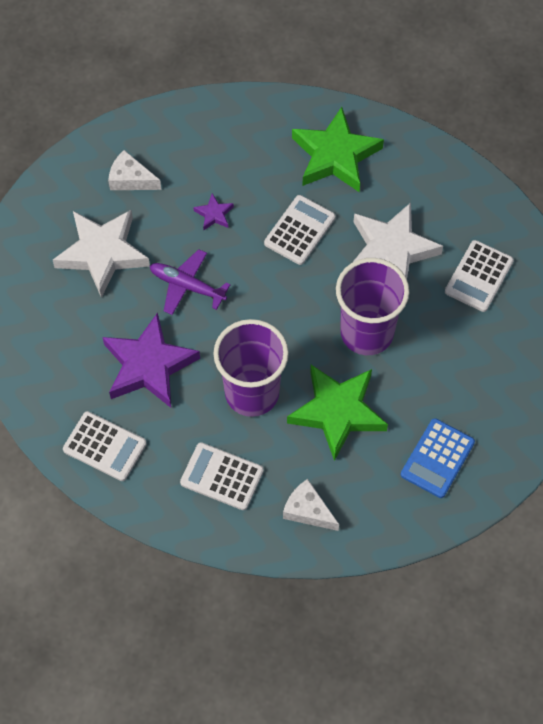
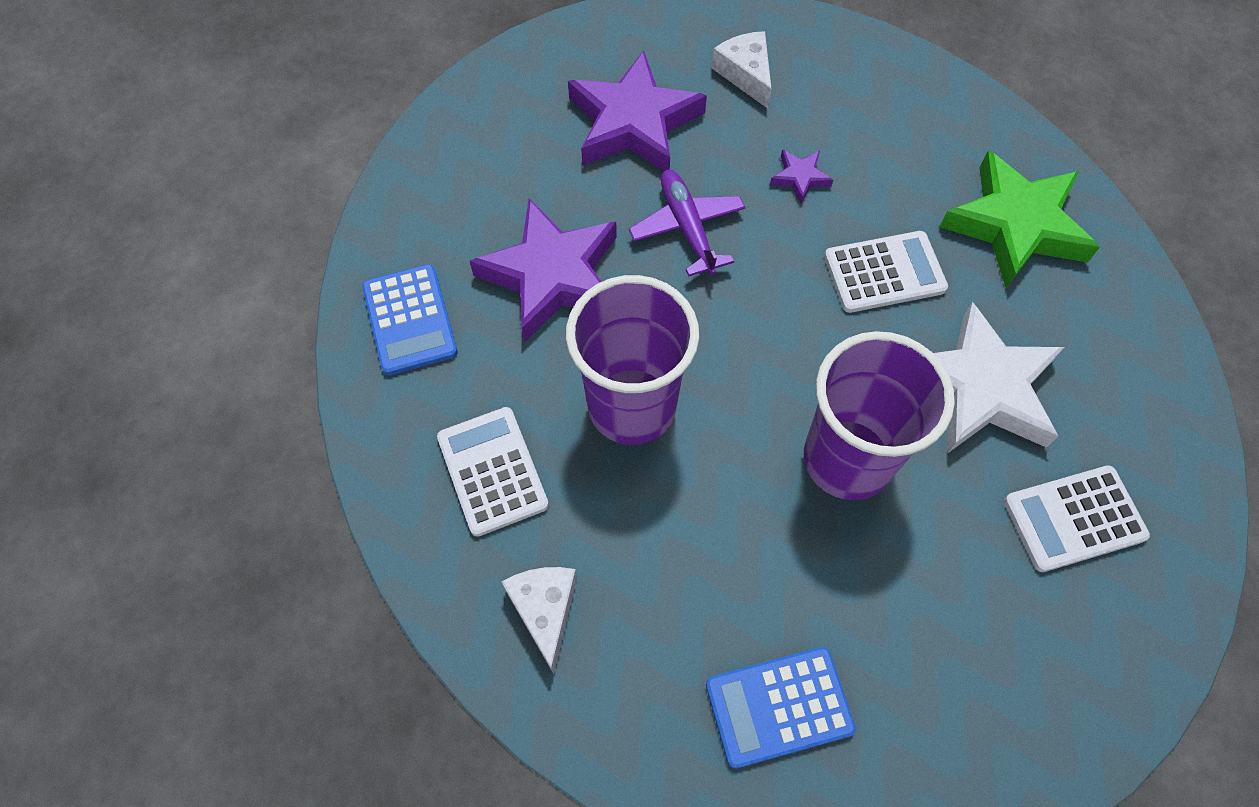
camera: 45 degrees right, 0 degrees up
(102, 253) = (634, 123): white star -> purple star
(104, 446) = (409, 320): white calculator -> blue calculator
(337, 412) = (710, 523): green star -> none

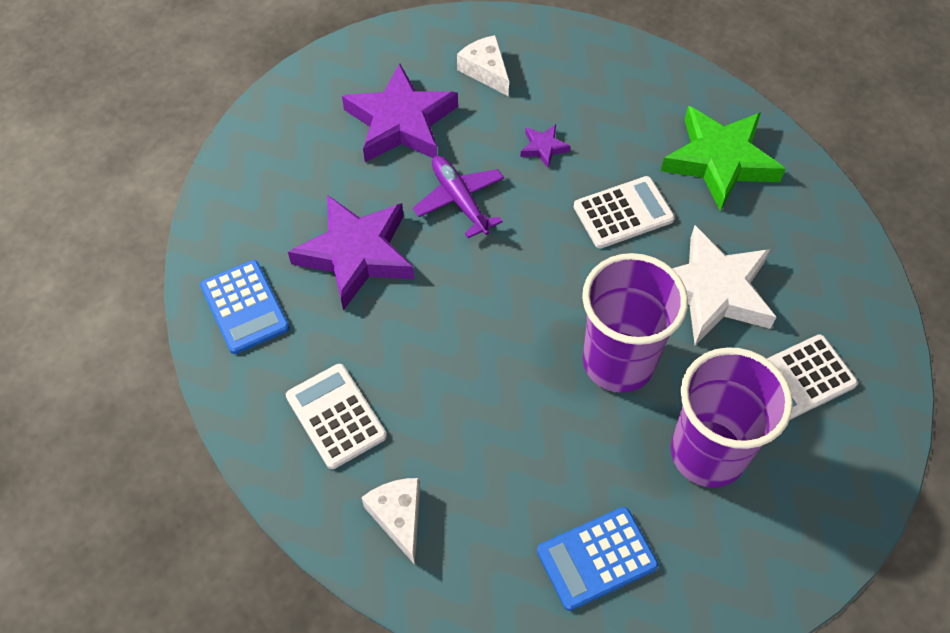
camera: 10 degrees left, 5 degrees down
(632, 406) = (440, 348): purple cup -> purple cup (708, 453)

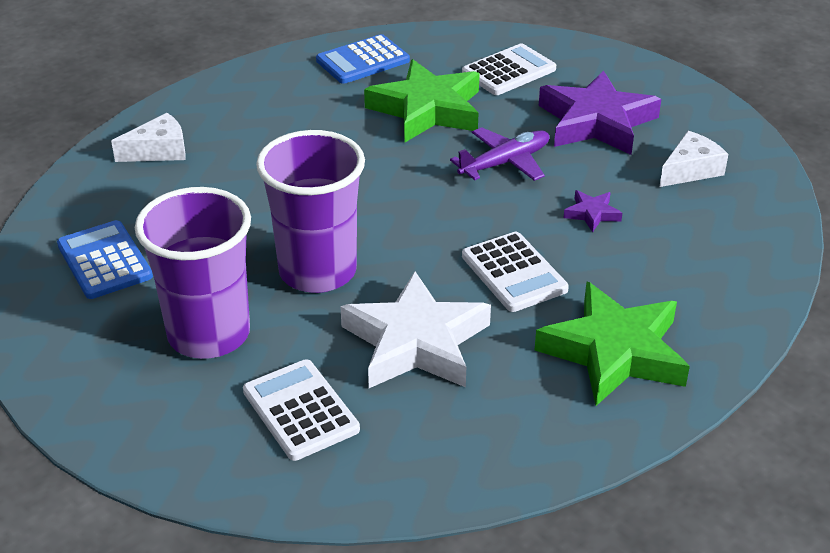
camera: 85 degrees right, 20 degrees down
(336, 416) = (256, 113): white calculator -> white calculator (509, 71)
(356, 254) = (427, 109): purple star -> green star

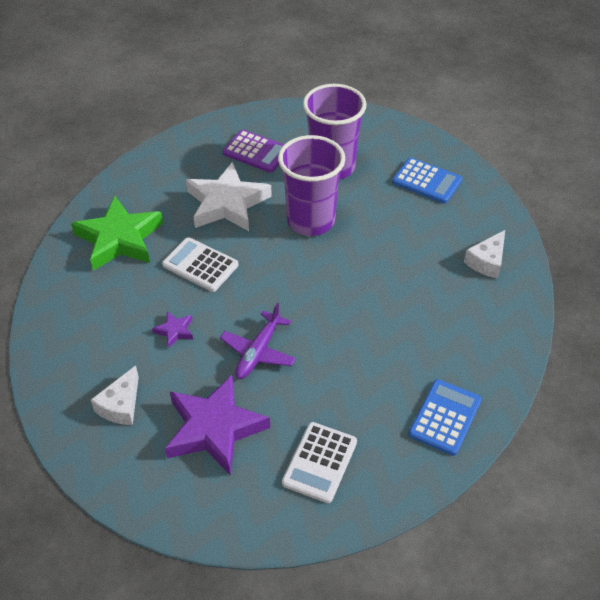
camera: 150 degrees right, 10 degrees up
(300, 410) = (256, 152): white calculator -> purple calculator
(427, 109) = (350, 382): green star -> none

